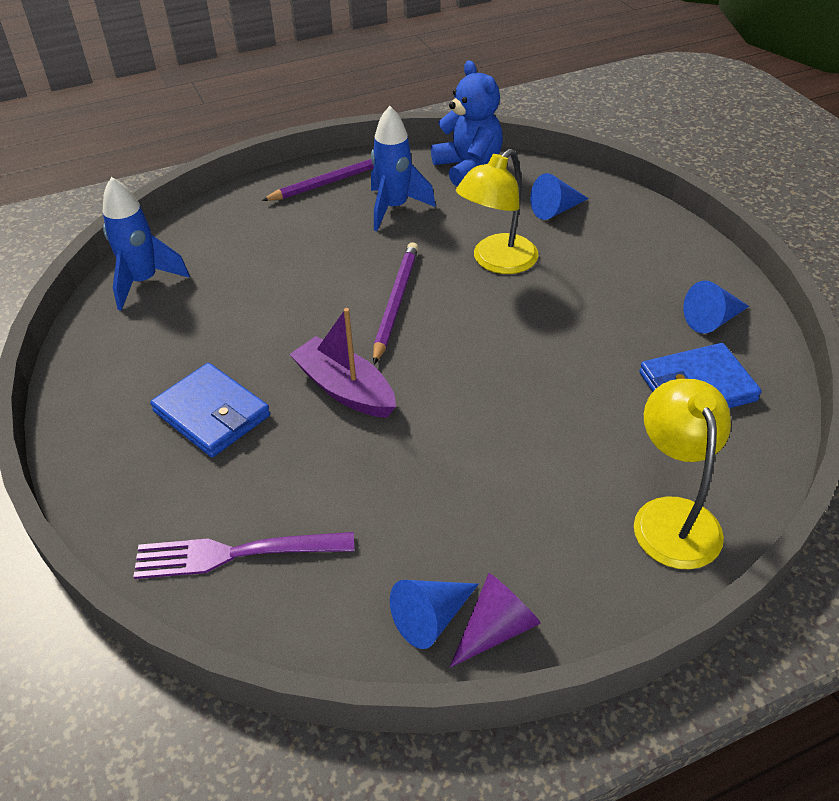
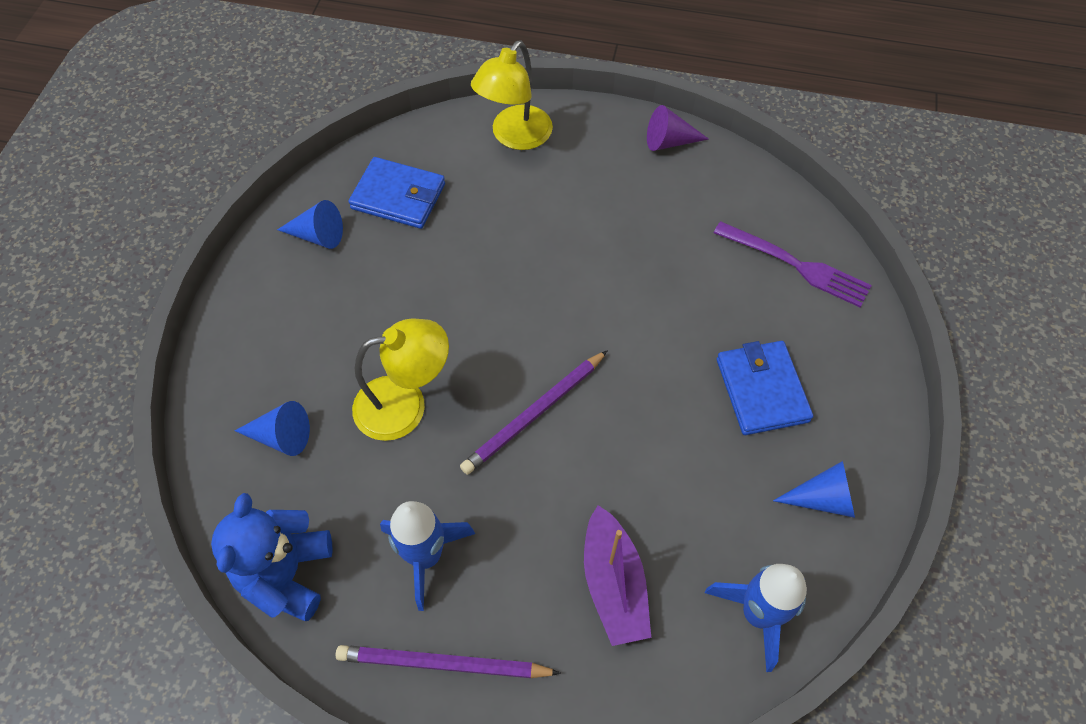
camera: 145 degrees left, 15 degrees up
(345, 389) = (643, 348): purple boat -> purple boat (613, 583)
(431, 618) = (700, 165): blue cone -> blue cone (822, 498)

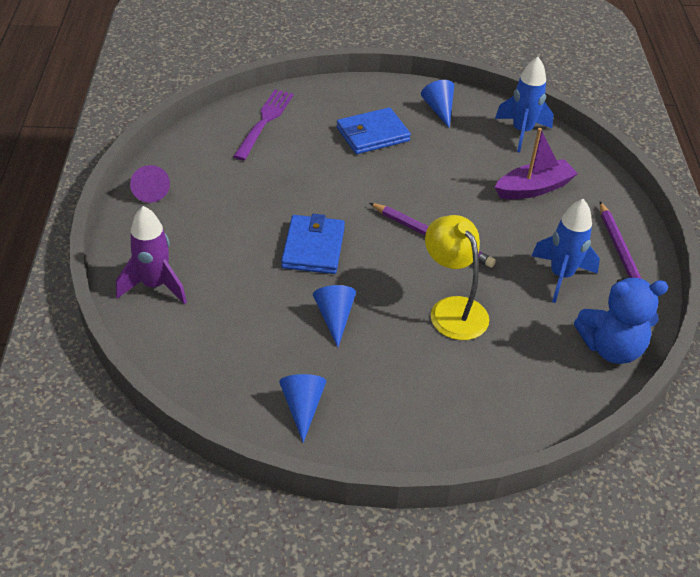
camera: 105 degrees left, 15 degrees down
(281, 436) = (510, 380): blue cone -> blue cone (334, 318)
(398, 196) = (242, 356): blue wallet -> blue wallet (313, 248)
(515, 137) = (155, 285): yellow lamp -> purple rocket

